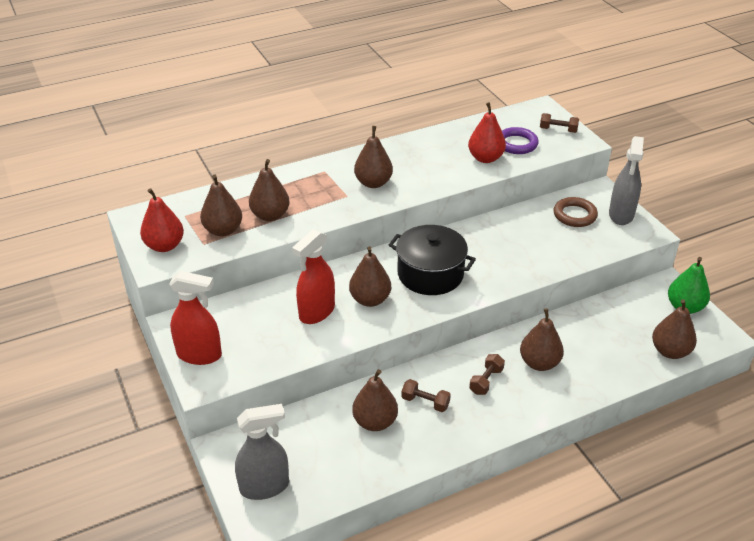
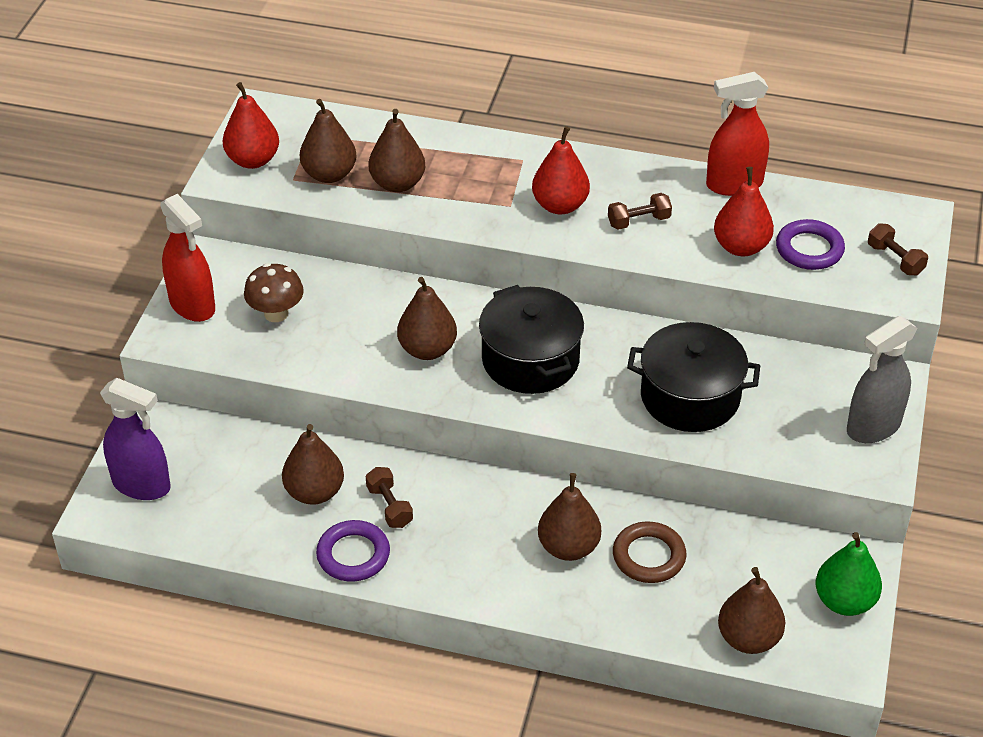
camera: 40 degrees right, 5 degrees up
(258, 330) = (276, 313): none -> brown mushroom
(265, 486) = (142, 485): grey spray bottle -> purple spray bottle
(316, 312) = (355, 329): red spray bottle -> red spray bottle (734, 184)
(373, 183) = (560, 205): brown pear -> red pear
(438, 441) = (353, 555): none -> purple ring
(486, 381) = (482, 527): brown dumbbell -> brown dumbbell (639, 221)
(528, 247) = (690, 397): none -> black pot
(574, 215) = (808, 391): brown ring -> brown ring (649, 556)

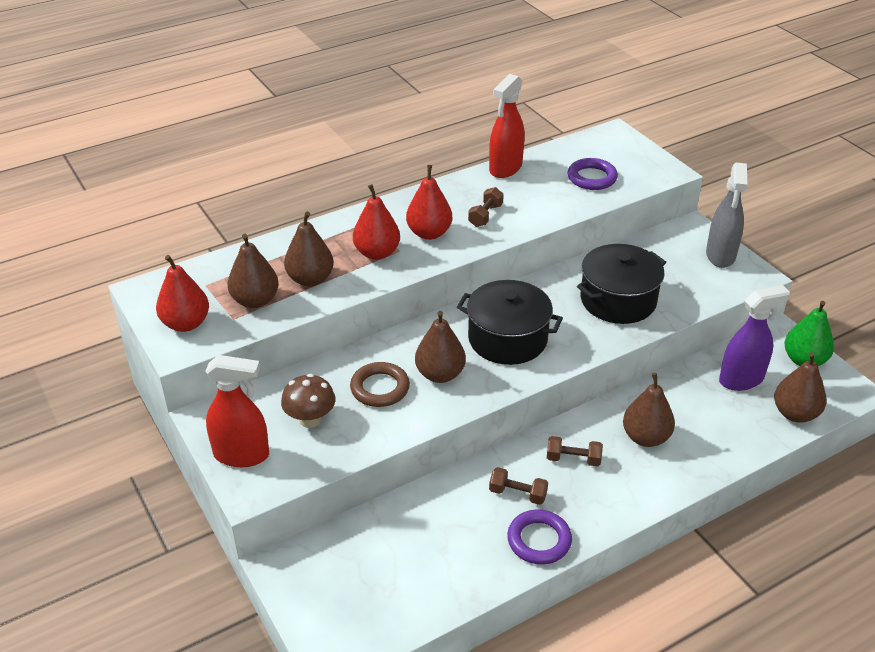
camera: 45 degrees left, 5 degrees down
(142, 485) = (338, 611): purple spray bottle -> purple spray bottle (741, 379)
(314, 492) = (461, 522): brown pear -> none
(649, 556) = (690, 410): brown ring -> brown ring (380, 388)
(741, 247) = (558, 197): red pear -> red pear (377, 253)
(895, 259) = (637, 159): brown dumbbell -> brown dumbbell (573, 459)

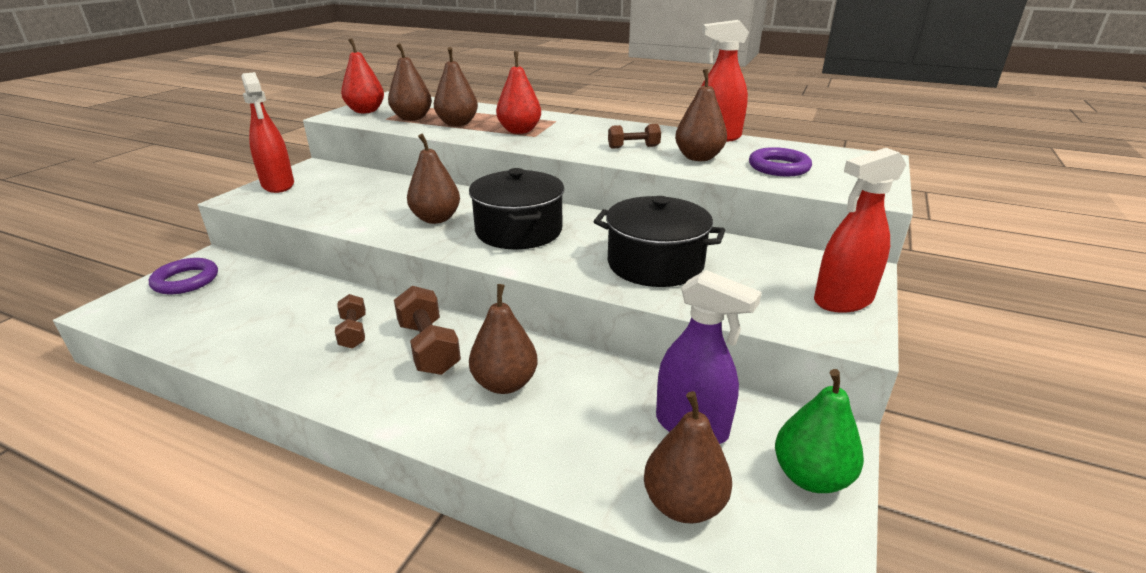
camera: 55 degrees right, 10 degrees down
(310, 420) = (334, 193): brown mushroom -> none
(380, 388) = (395, 204): brown ring -> none
(429, 233) = (573, 138): red pear -> none
(539, 540) = (291, 365): purple ring -> purple ring (186, 280)
(540, 199) = (698, 158): none -> brown pear
(573, 459) = (429, 347): brown dumbbell -> brown dumbbell, size x1.60
(720, 255) = (843, 300): grey spray bottle -> red spray bottle

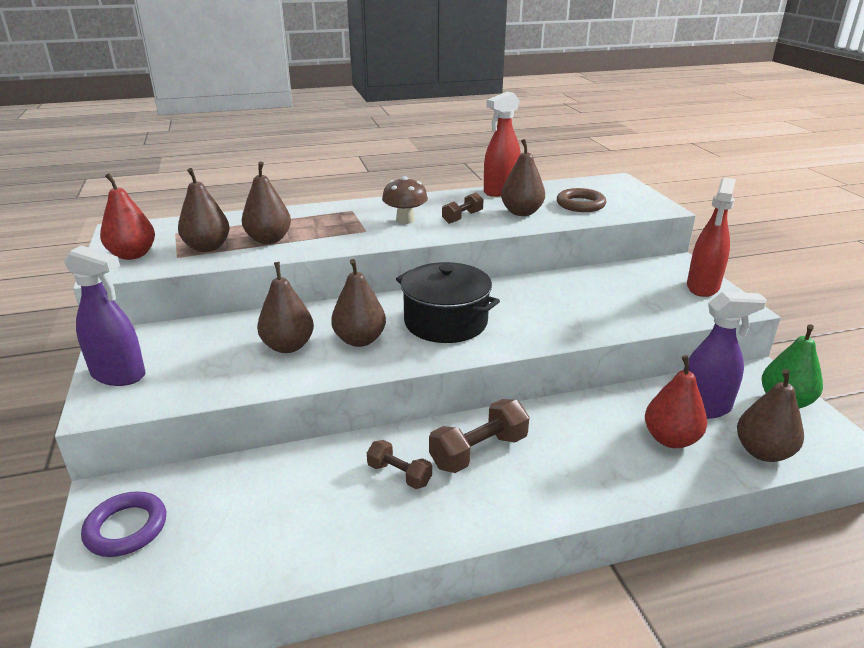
camera: 40 degrees left, 0 degrees up
(278, 185) = (119, 375): red spray bottle -> purple spray bottle
(429, 347) = (478, 451): brown dumbbell -> brown dumbbell turned 60 degrees counterclockwise
(505, 383) = (571, 445): brown pear -> brown pear (288, 346)
(519, 131) = (343, 230): red pear -> red pear (670, 439)
(580, 137) = (405, 220): none -> brown mushroom
(655, 264) = (577, 307): black pot -> none
(779, 167) = (580, 204): purple ring -> brown ring

